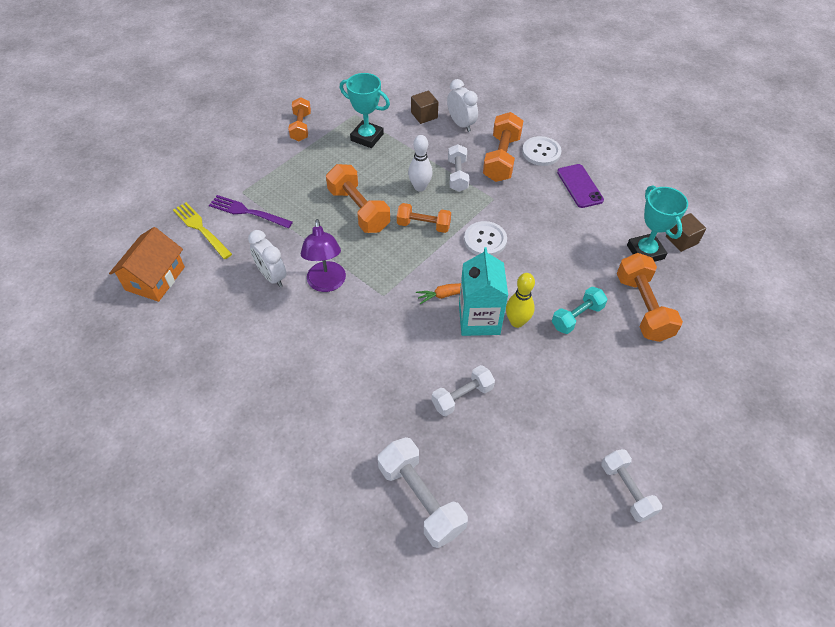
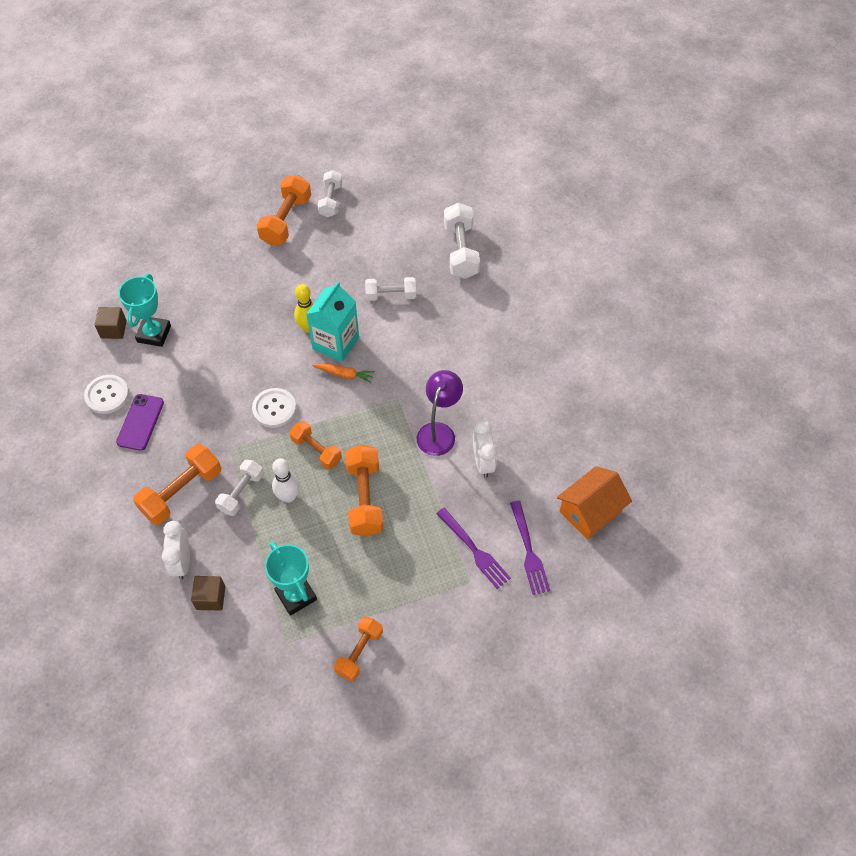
camera: 150 degrees left, 5 degrees up
(201, 229) = (529, 550): yellow fork -> purple fork
(541, 152) = (136, 480): white button -> white button (107, 395)
(577, 317) = (260, 310): turquoise dumbbell -> none
(642, 307) = (205, 294): orange dumbbell -> orange dumbbell (286, 220)

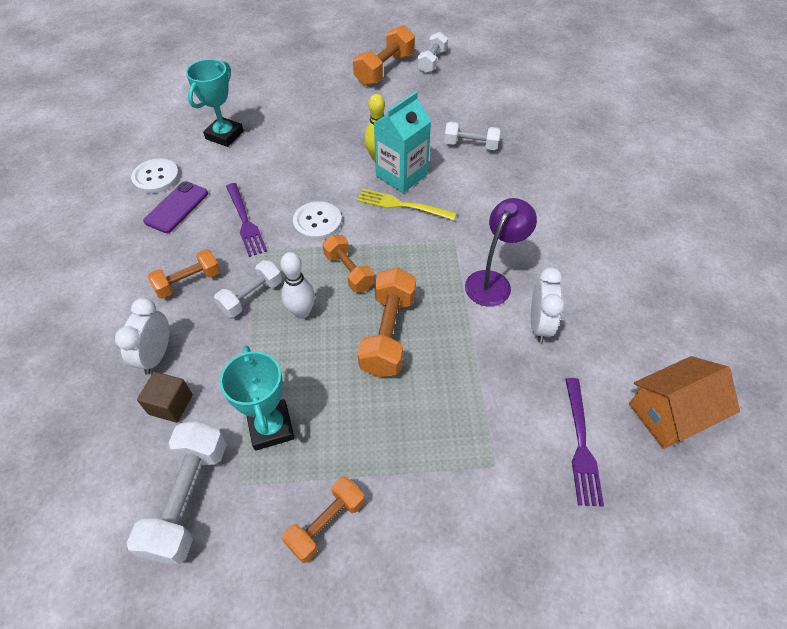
camera: 15 degrees right, 5 degrees down
(113, 329) = (189, 125): brown cube -> none
(182, 492) = (188, 282): orange dumbbell -> orange dumbbell, size x0.65
(344, 374) = (402, 205): orange carrot -> yellow fork
(461, 251) = (553, 120): white dumbbell -> white dumbbell (188, 499)
(474, 550) = (509, 426): purple fork -> purple fork (245, 221)

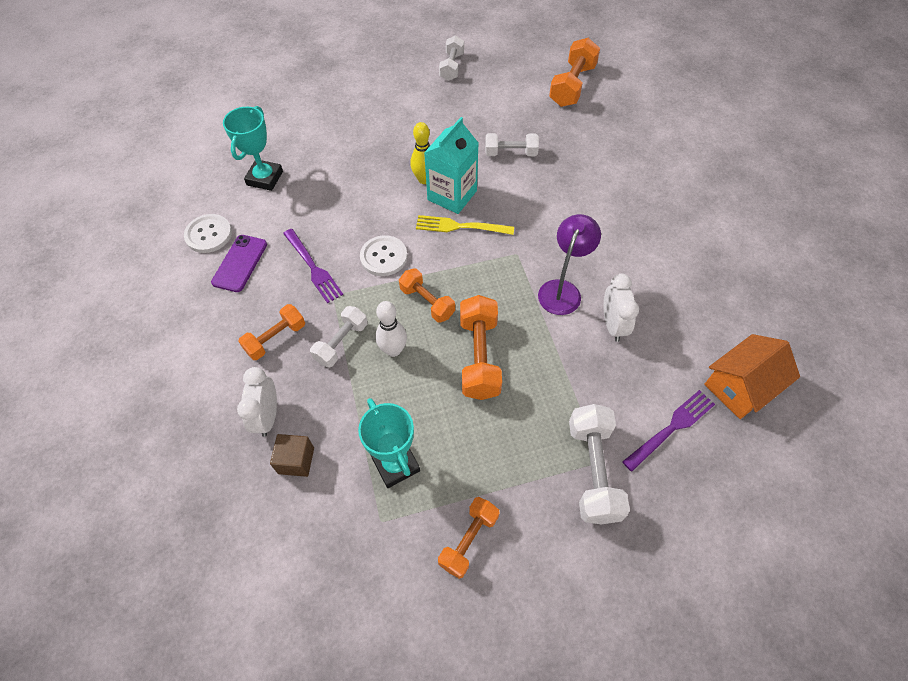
camera: 10 degrees left, 5 degrees up
(188, 499) = (339, 543): white dumbbell -> white dumbbell (593, 471)
(384, 69) = (407, 82): orange dumbbell -> orange dumbbell (572, 86)
(581, 444) = (671, 428): purple fork -> purple fork turned 120 degrees counterclockwise

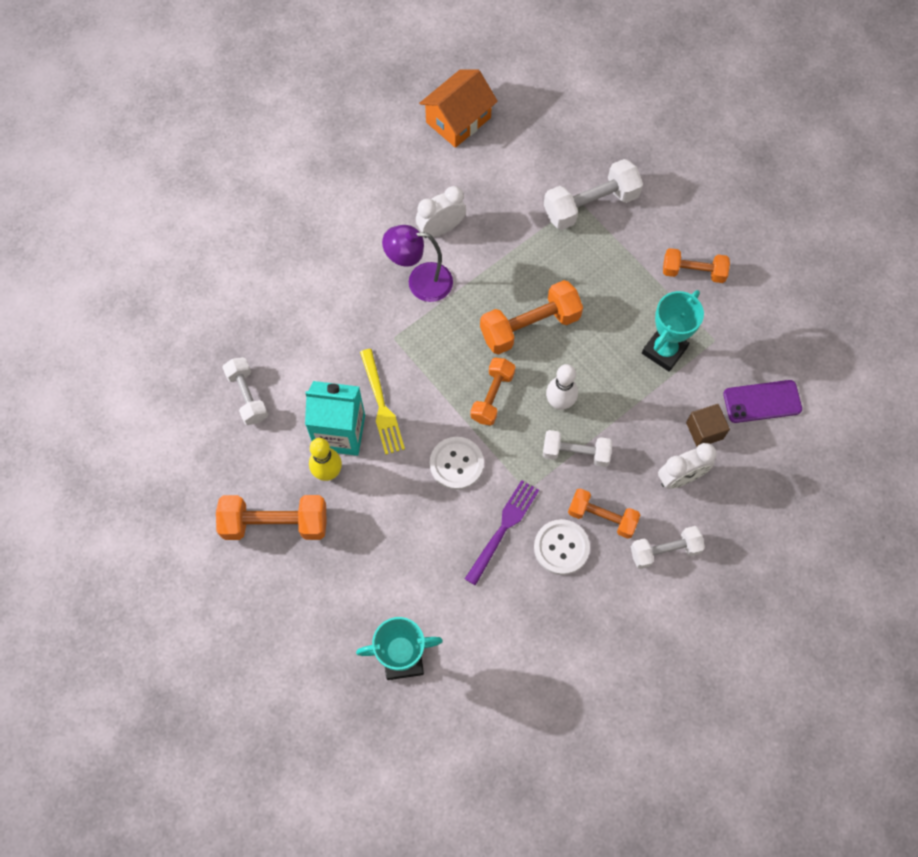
camera: 115 degrees left, 10 degrees up
(208, 234) = (513, 671): white button -> white button (561, 547)
(240, 263) = (534, 610): purple phone -> purple phone (762, 402)
(451, 67) = (108, 528): white dumbbell -> white dumbbell (665, 551)
(572, 86) = (98, 369): orange dumbbell -> orange dumbbell (275, 523)
(671, 428) = (524, 160): purple fork -> none
(740, 386) = (458, 120): orange house -> orange house turned 75 degrees counterclockwise

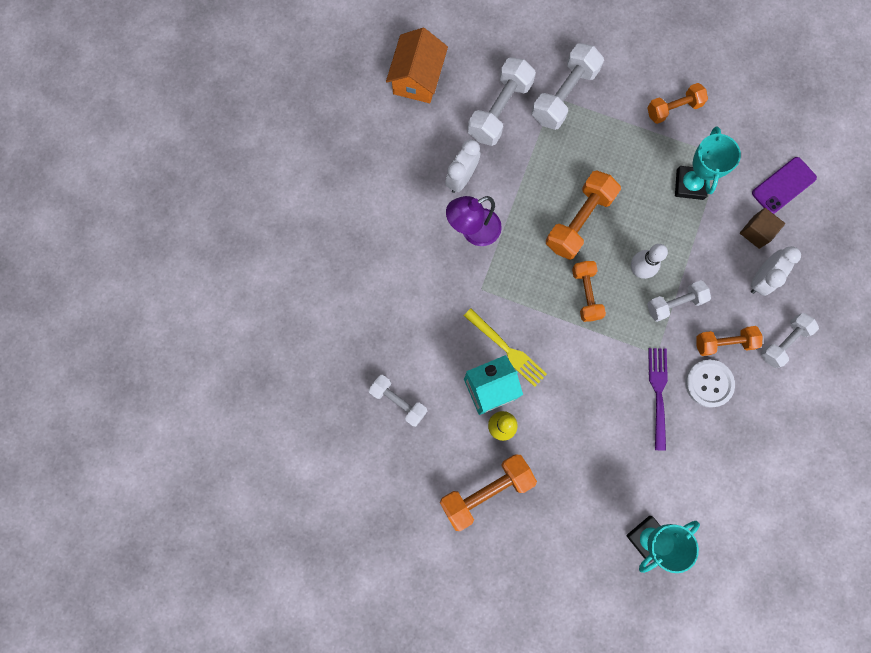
camera: 30 degrees left, 10 degrees up
(456, 464) = (592, 363): white button -> none
(518, 187) = (499, 110): none -> white dumbbell

